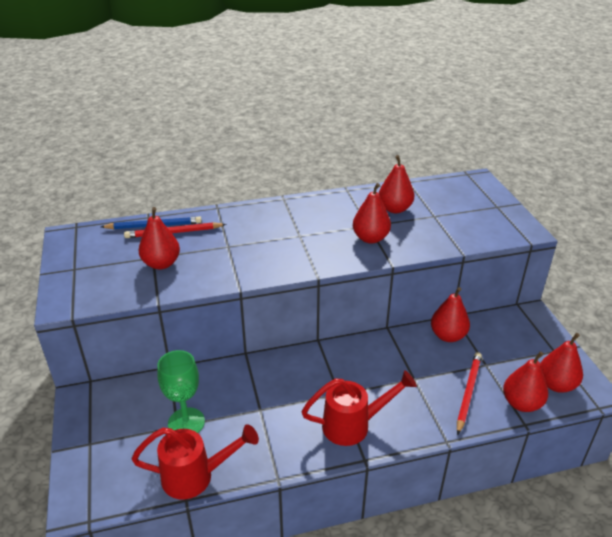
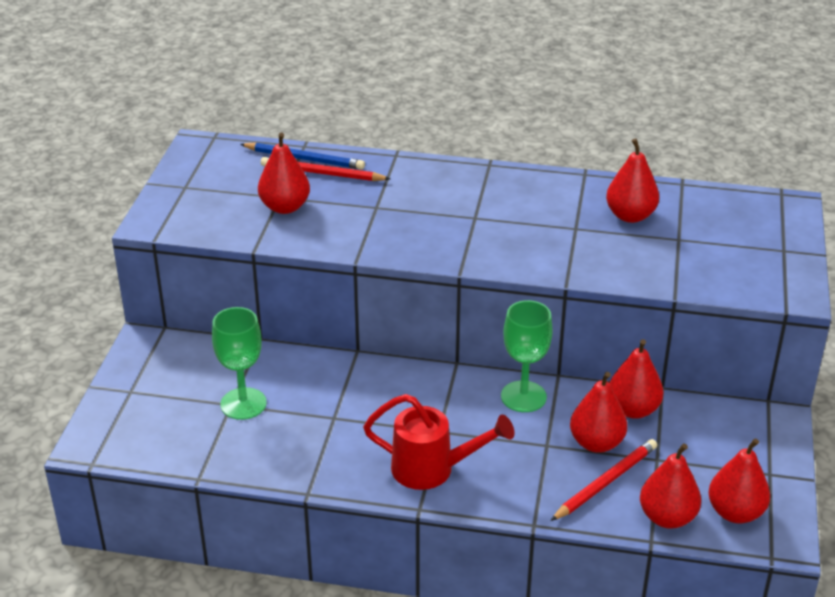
camera: 25 degrees right, 0 degrees up
(196, 476) = (222, 460): red watering can -> none
(370, 238) = (565, 245): red pear -> red pear (596, 443)
(376, 349) = (523, 396): none -> green goblet

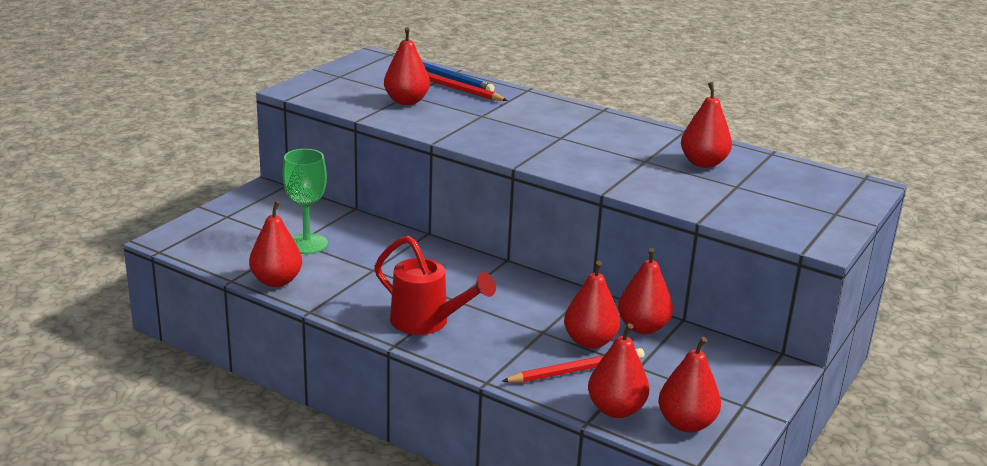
camera: 20 degrees right, 10 degrees down
(247, 464) = (276, 281): none -> red pear
(523, 396) = (548, 295): green goblet -> none

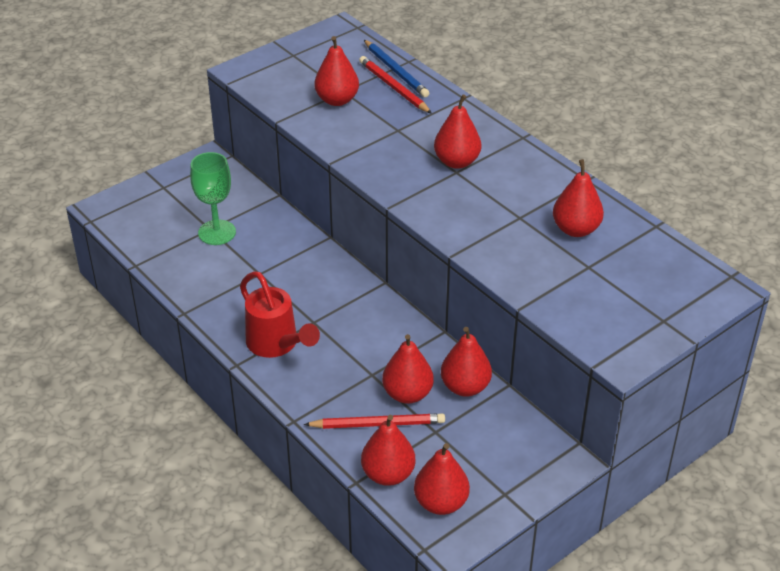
camera: 20 degrees right, 15 degrees up
(276, 281) = (172, 273): red pear -> red pear (457, 162)

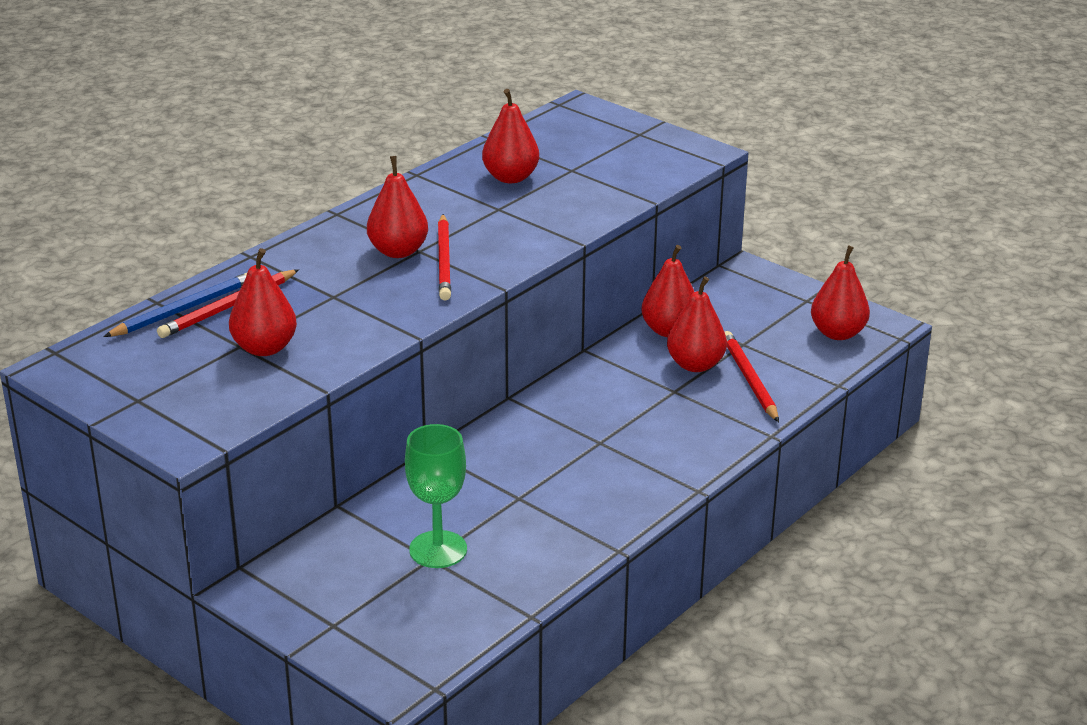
camera: 100 degrees left, 10 degrees down
(277, 345) = (651, 464): red watering can -> none
(388, 474) = (817, 366): red pear -> none
(437, 182) = (444, 260): none -> red pencil

